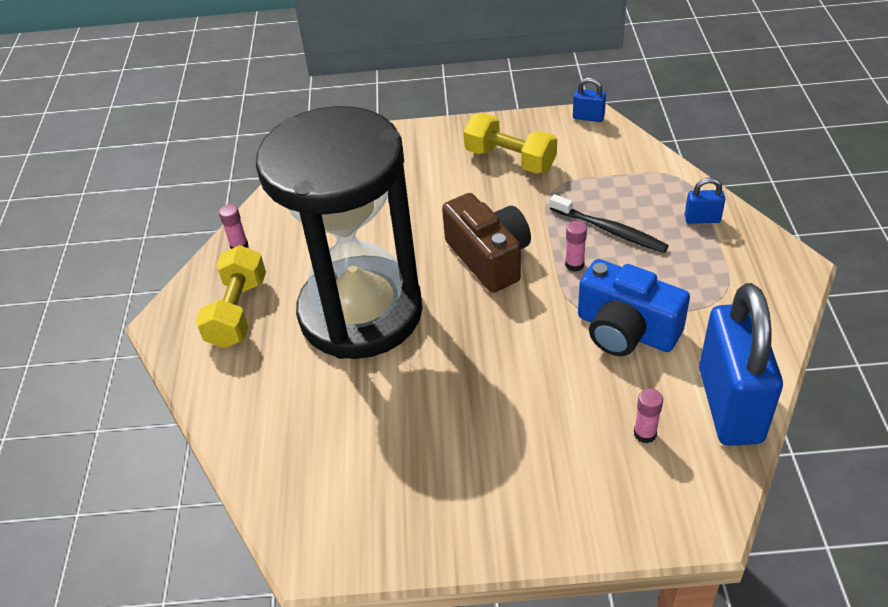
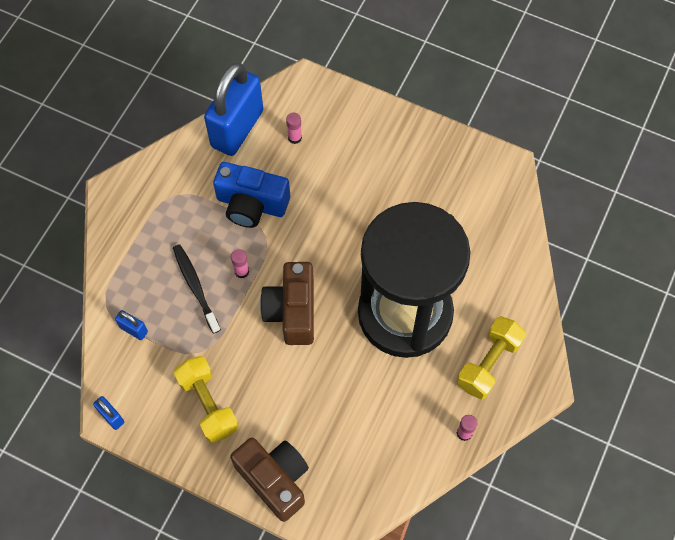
camera: 155 degrees left, 20 degrees up
(407, 143) = (274, 479): none -> brown camera
(625, 330) = (251, 204): blue camera -> blue camera turned 135 degrees clockwise
(702, 219) = (129, 260): blue padlock -> blue padlock (134, 329)

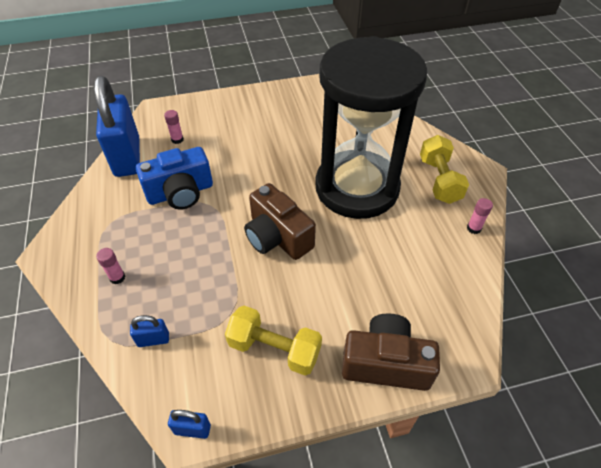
camera: 40 degrees left, 15 degrees down
(195, 287) = (183, 271): black toothbrush -> none
(241, 271) = (212, 237): pink glue stick -> pink glue stick (117, 277)

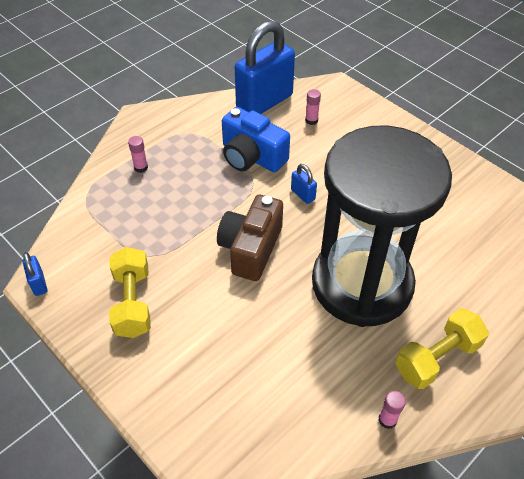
camera: 60 degrees right, 0 degrees up
(153, 339) = (99, 220): blue padlock -> blue padlock (303, 195)
(385, 363) = (163, 395): brown camera -> none

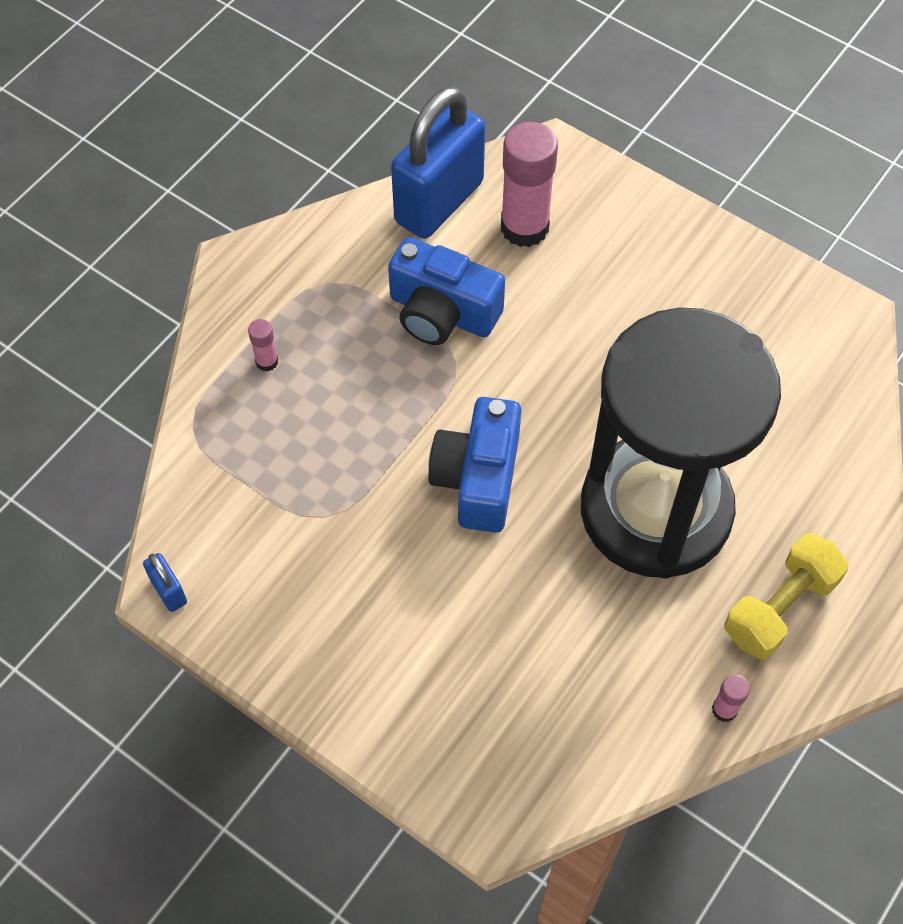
camera: 10 degrees left, 10 degrees up
(133, 302) = (322, 597): yellow dumbbell -> none
(251, 248) = (478, 478): brown camera -> blue camera
(303, 195) = (538, 371): blue padlock -> none
(311, 120) = (524, 227): pink glue stick -> pink glue stick, size x2.26

